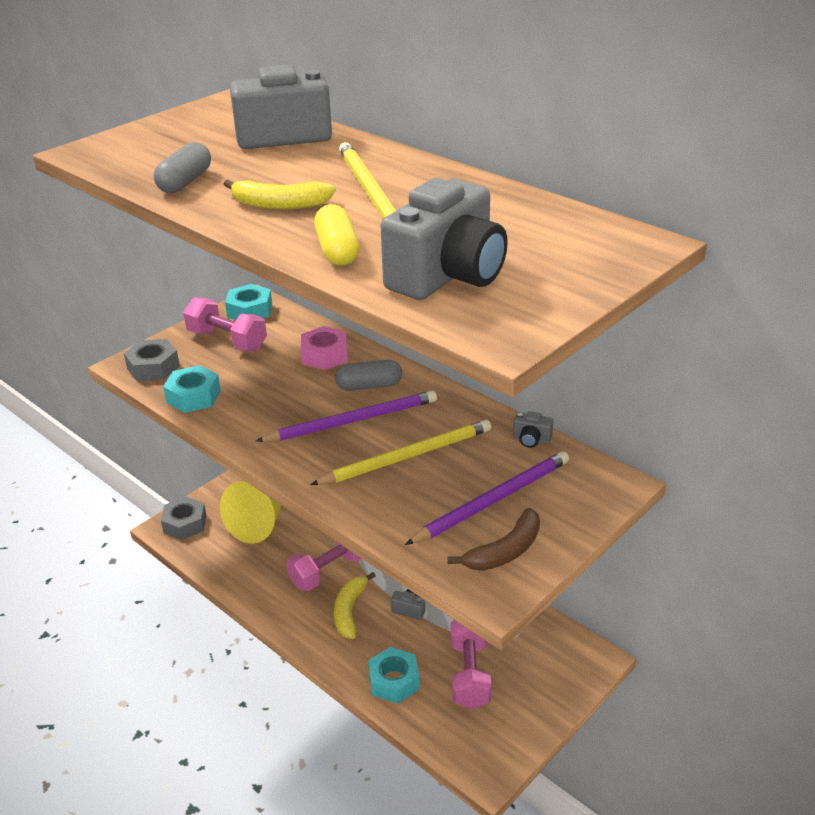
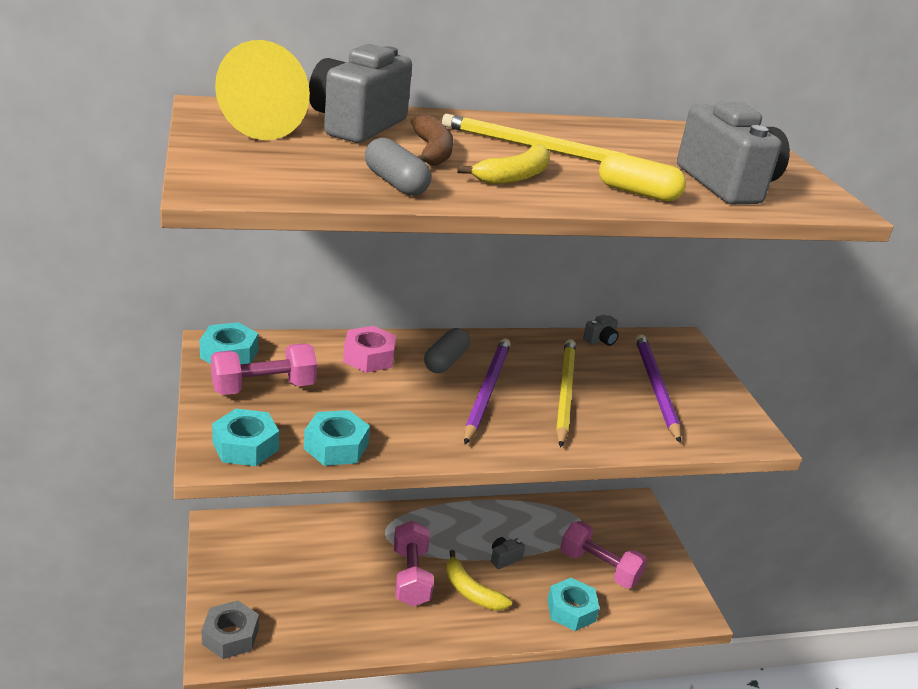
camera: 60 degrees left, 5 degrees down
(153, 367) = (245, 446): grey nut -> turquoise nut
(259, 523) = (296, 585): yellow cone -> yellow cone (254, 124)
(505, 551) = (716, 412): brown banana -> brown banana (432, 152)

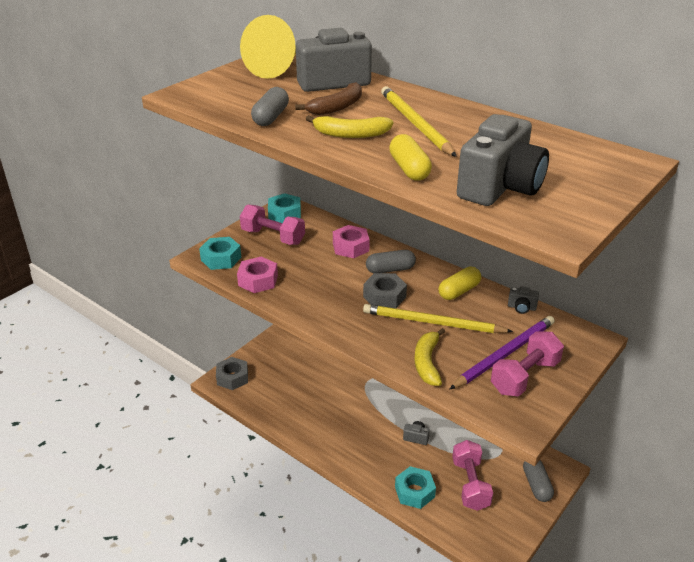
camera: 55 degrees right, 5 degrees up
(336, 446) = (258, 280): turquoise nut -> pink nut
(411, 576) = (350, 410): pink dumbbell -> pink dumbbell (525, 377)
(471, 591) = (371, 440): yellow banana -> yellow banana (427, 362)
(486, 391) = (384, 296): purple pencil -> grey nut
(535, 351) = (459, 291): none -> yellow capsule
(564, 393) = (432, 322): yellow pencil -> yellow pencil turned 135 degrees counterclockwise
(639, 530) = (536, 485): none -> grey capsule

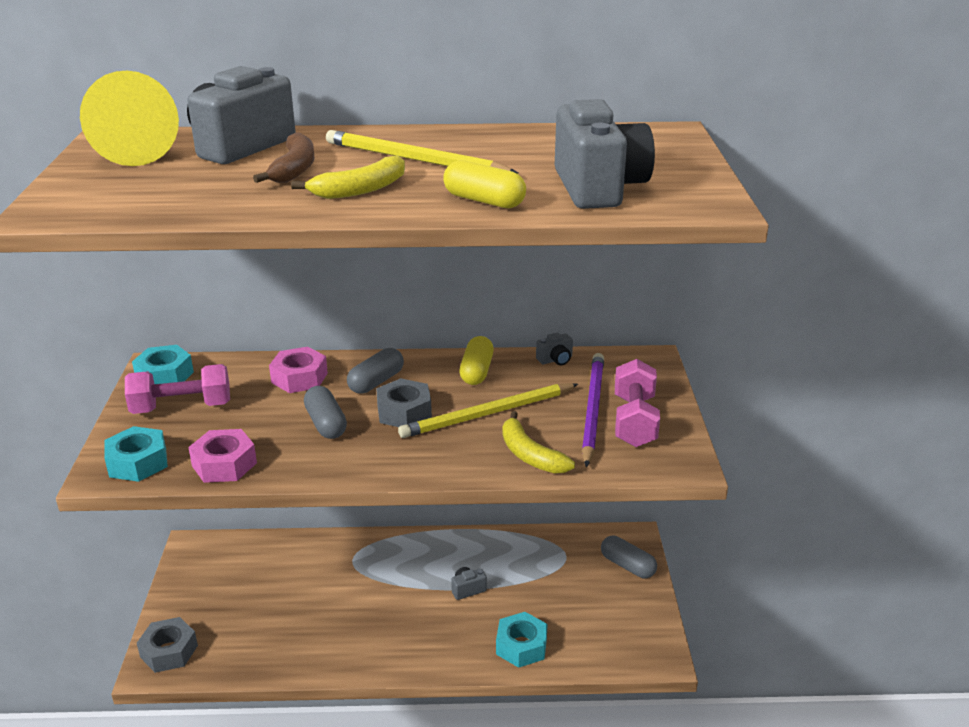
camera: 40 degrees left, 5 degrees down
(271, 117) = (228, 202): grey capsule -> grey capsule (326, 424)
(470, 484) = (568, 603): pink dumbbell -> none

